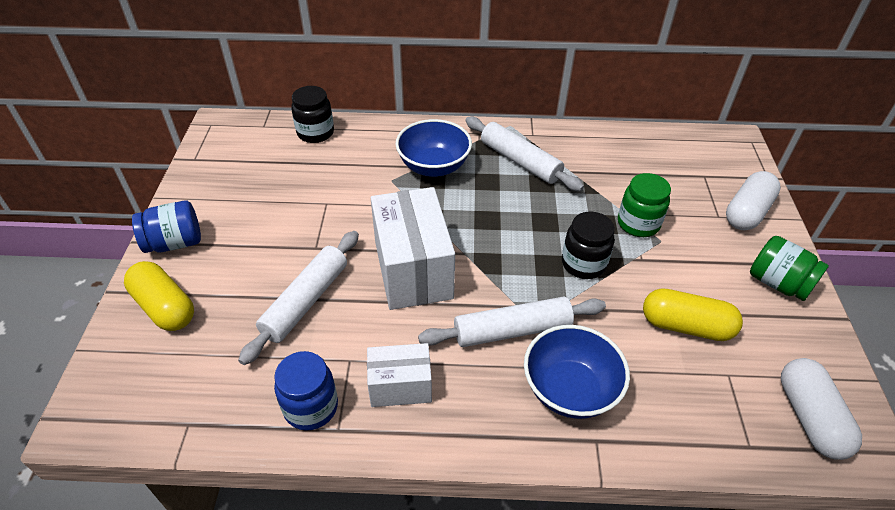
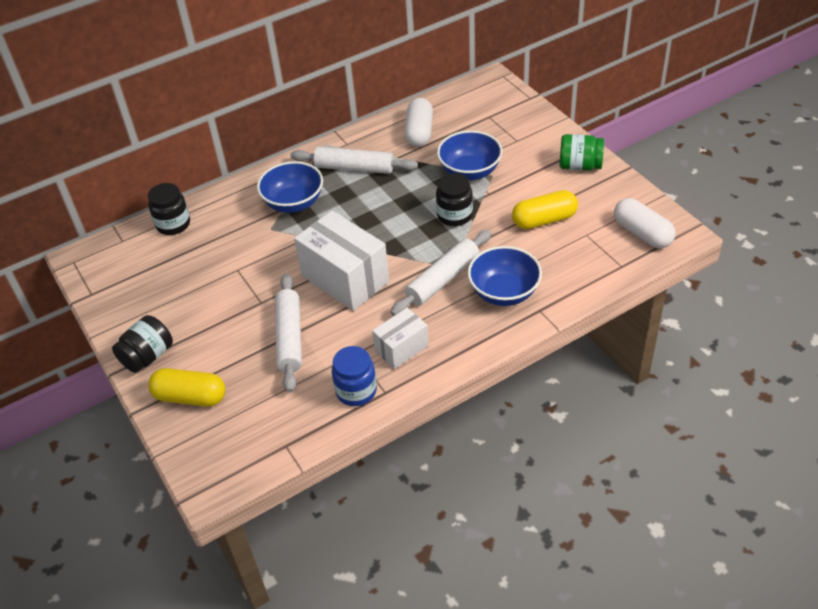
camera: 30 degrees left, 0 degrees up
(175, 243) = (148, 356): blue jar -> black jar
(638, 224) = (469, 171): green jar -> blue bowl
(747, 212) = (532, 129): white capsule -> white capsule (419, 132)

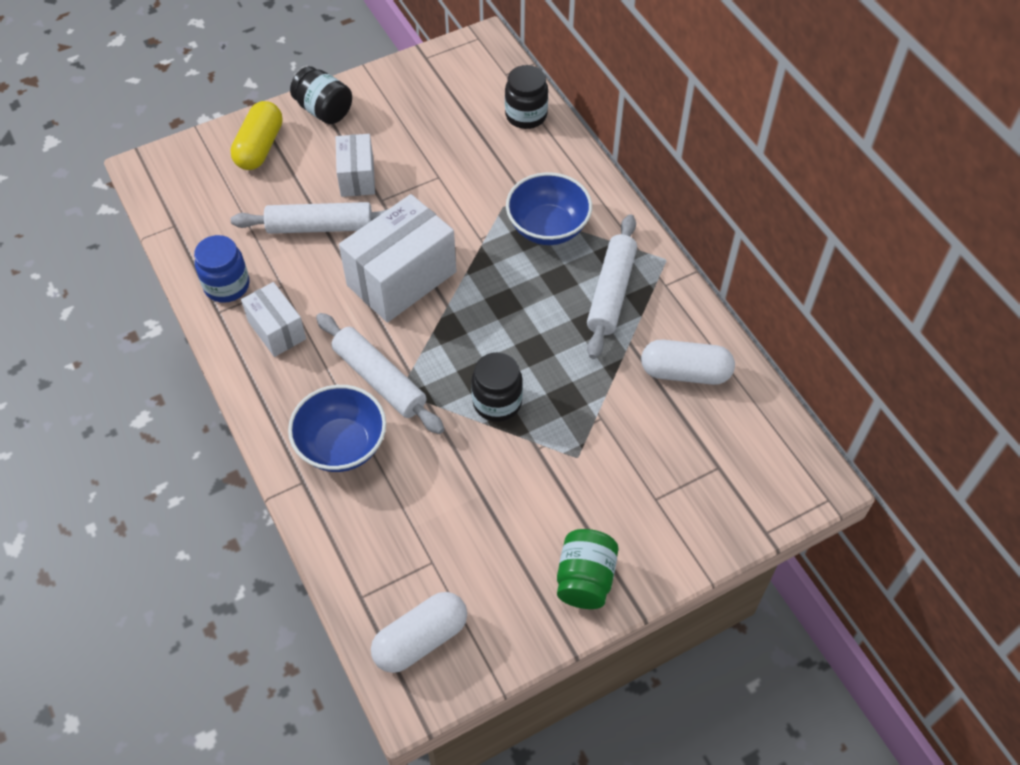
camera: 90 degrees right, 10 degrees up
(234, 321) = (357, 177): none -> white box
(469, 171) = (588, 429): blue bowl -> none
(544, 220) = (470, 511): yellow capsule -> none

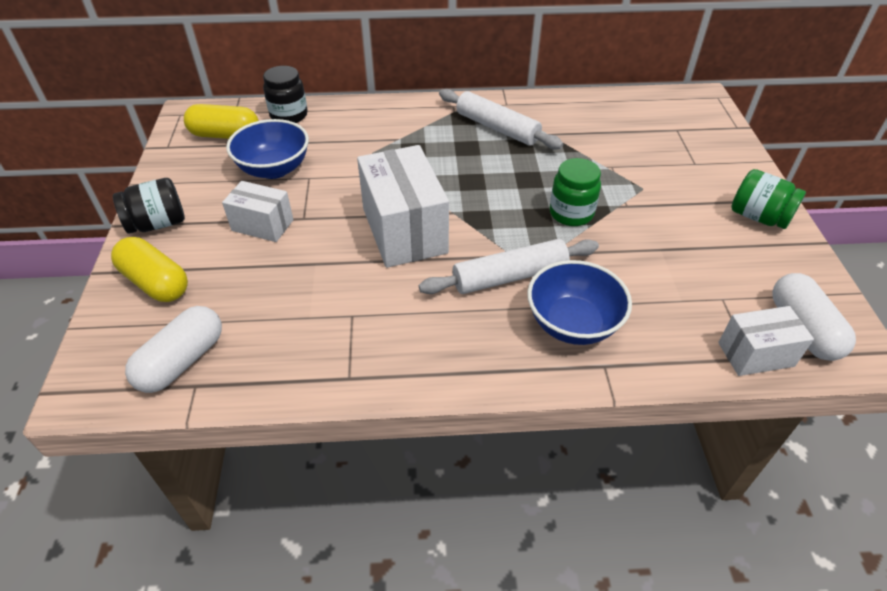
camera: 65 degrees left, 10 degrees down
(227, 286) = (318, 360): blue jar -> none
(277, 330) = (406, 334): white box -> white box (756, 354)
(320, 227) = (300, 266): white rolling pin -> none
(466, 87) = (225, 135): none -> yellow capsule
(497, 402) = (571, 213): black jar -> green jar
(548, 227) = (412, 138): blue bowl -> blue bowl (274, 169)
(685, 372) = (589, 119): white capsule -> white capsule (182, 361)

